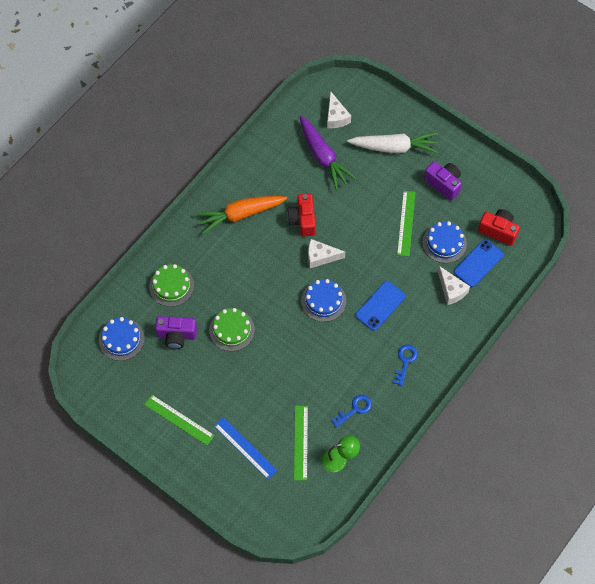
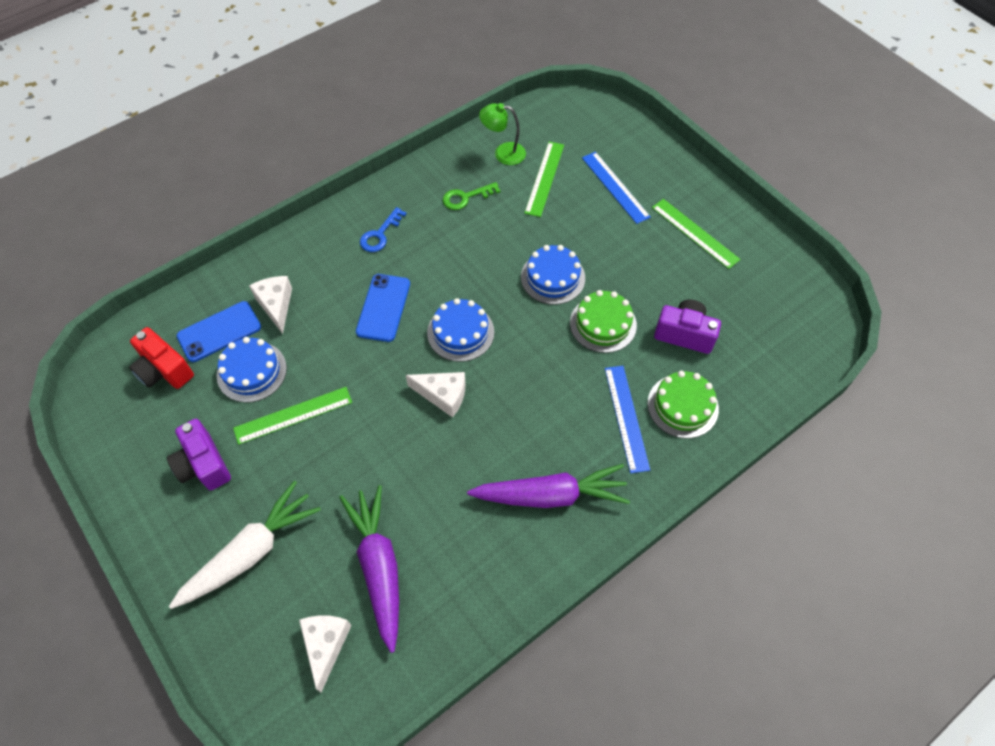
camera: 165 degrees left, 5 degrees down
(121, 339) = (766, 347): blue cake -> blue cake (553, 277)
(205, 270) = (626, 417): none -> blue ruler
(240, 214) = (550, 495): orange carrot -> purple carrot
(302, 220) = (452, 460): red camera -> none
(355, 409) = (465, 197): blue key -> green key
(380, 306) = (383, 308): blue phone -> blue phone turned 45 degrees counterclockwise
(394, 147) = (250, 552): white carrot -> white carrot turned 120 degrees clockwise
(406, 223) = (293, 415): green ruler -> green ruler turned 45 degrees clockwise

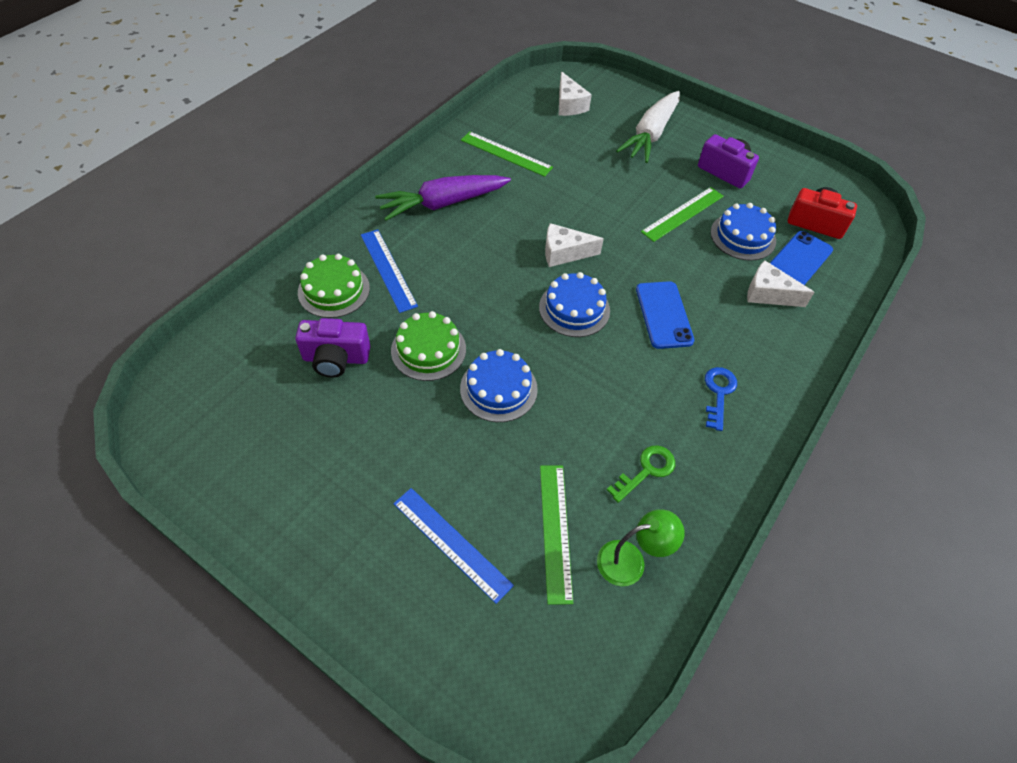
camera: 160 degrees right, 5 degrees down
(276, 305) = (768, 294): white cheese -> white cheese turned 150 degrees clockwise
(379, 567) = (556, 143): purple carrot -> none
(695, 233) = (329, 494): green ruler -> green ruler (506, 154)

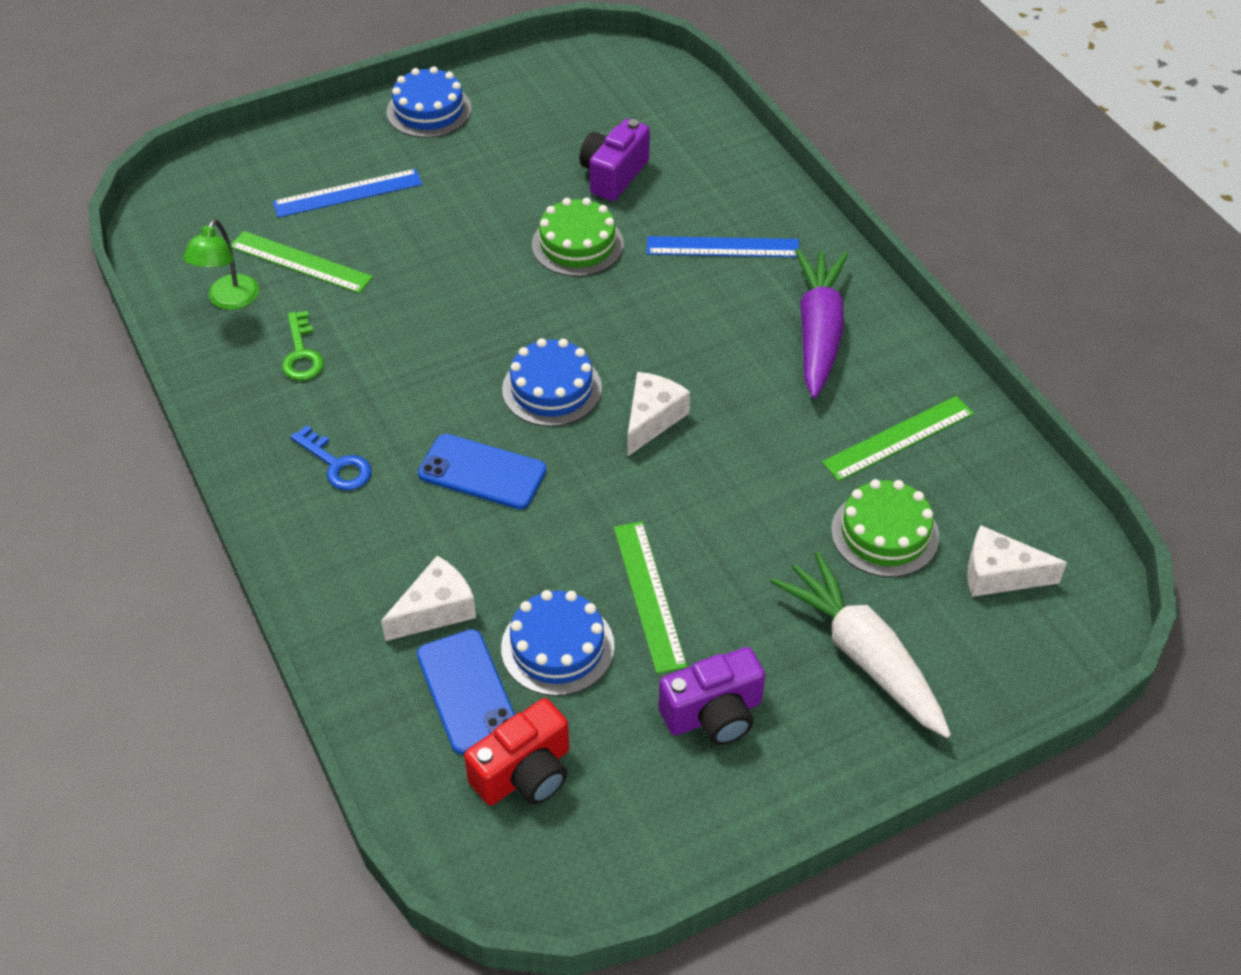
camera: 120 degrees right, 5 degrees down
(334, 290) = (716, 196): green cake -> green cake (884, 533)
(498, 389) = (486, 280): blue cake -> blue cake (429, 110)

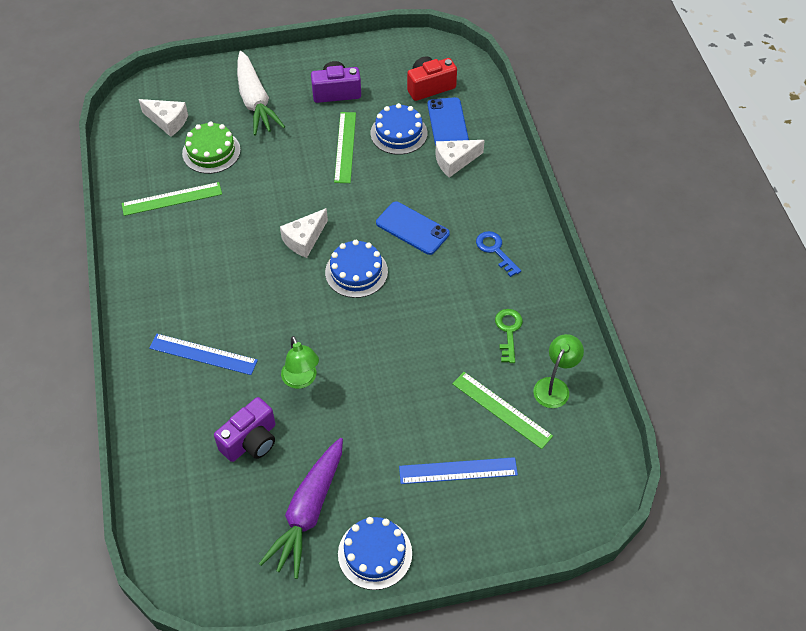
camera: 165 degrees left, 5 degrees up
(577, 244) = (301, 380): green cake -> green lamp
(818, 332) = (177, 274): purple carrot -> purple carrot (308, 511)

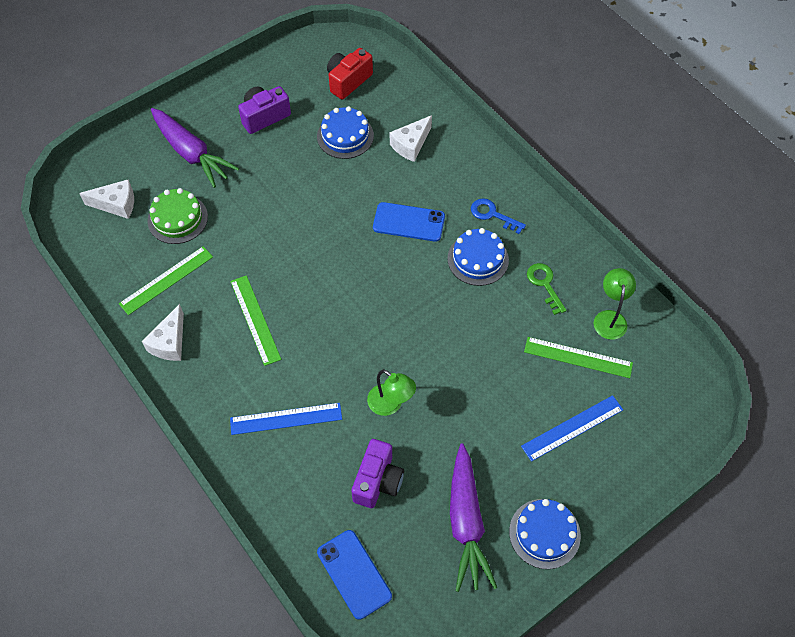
camera: 25 degrees left, 5 degrees up
(255, 101) = (191, 153): white carrot -> purple carrot
(304, 239) = (317, 271): white cheese -> white cheese (169, 342)
(345, 147) = (303, 167): green ruler -> green ruler (255, 319)
(356, 272) = (382, 283): blue cake -> blue cake (478, 259)
(447, 123) = (384, 110): blue phone -> blue phone (354, 574)

